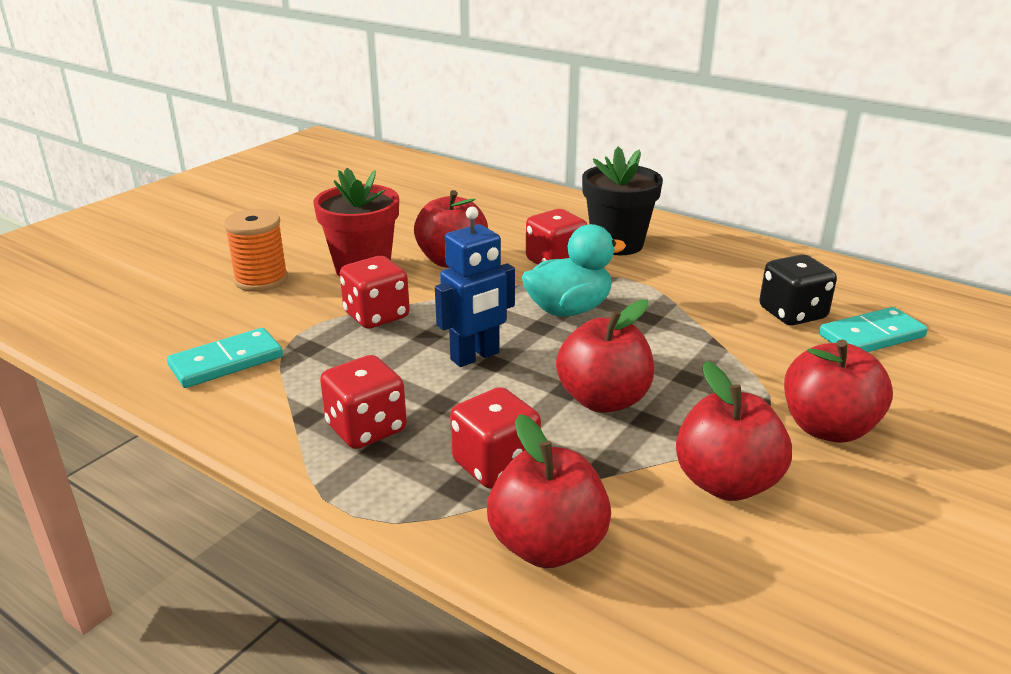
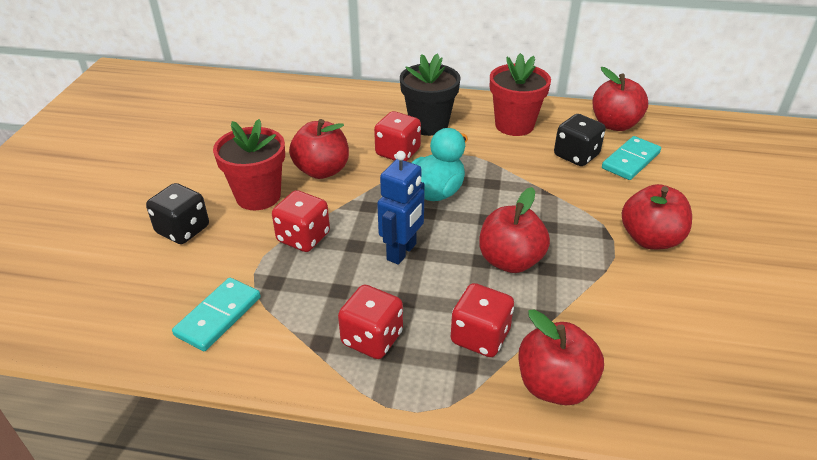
camera: 25 degrees left, 10 degrees up
(261, 280) = (183, 230): orange spool -> black dice
(726, 483) = (622, 300): red apple -> red apple (614, 124)
(730, 266) = (514, 125): none -> red flower pot

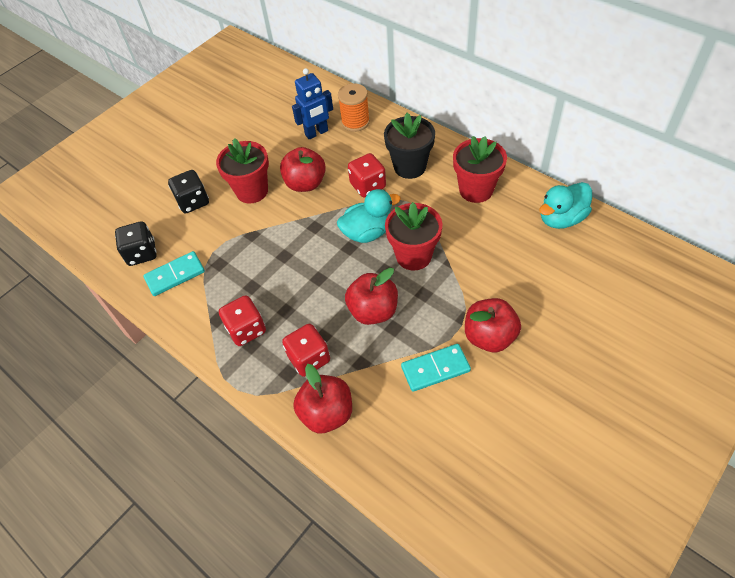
camera: 35 degrees right, 15 degrees up
(303, 237) = (257, 236): red dice -> none
(333, 104) = (355, 122): none -> orange spool
(402, 252) = (309, 273): blue robot -> blue robot (316, 133)
(505, 197) = (413, 256): none -> red flower pot
(576, 155) = (500, 238): black dice -> black dice (142, 253)
(614, 124) = (561, 218): red apple -> turquoise duck
(630, 160) = (541, 260): turquoise domino -> turquoise domino (435, 369)

